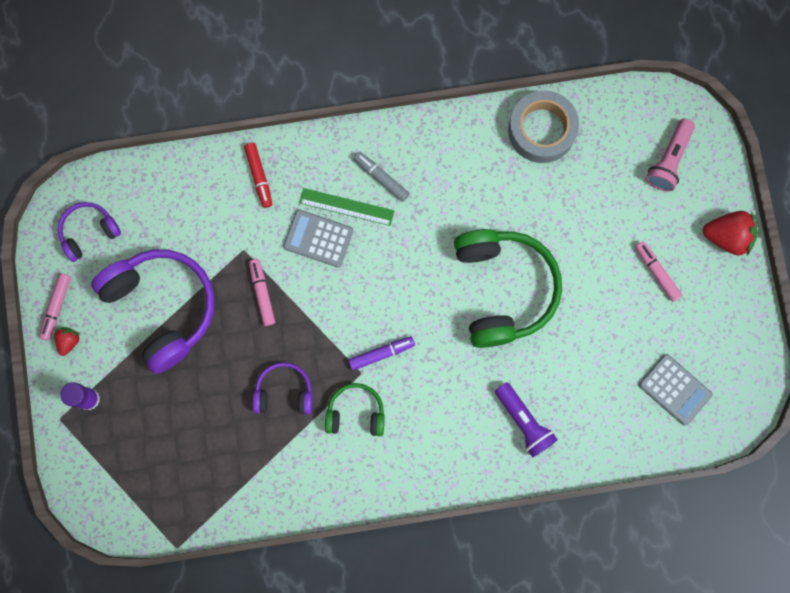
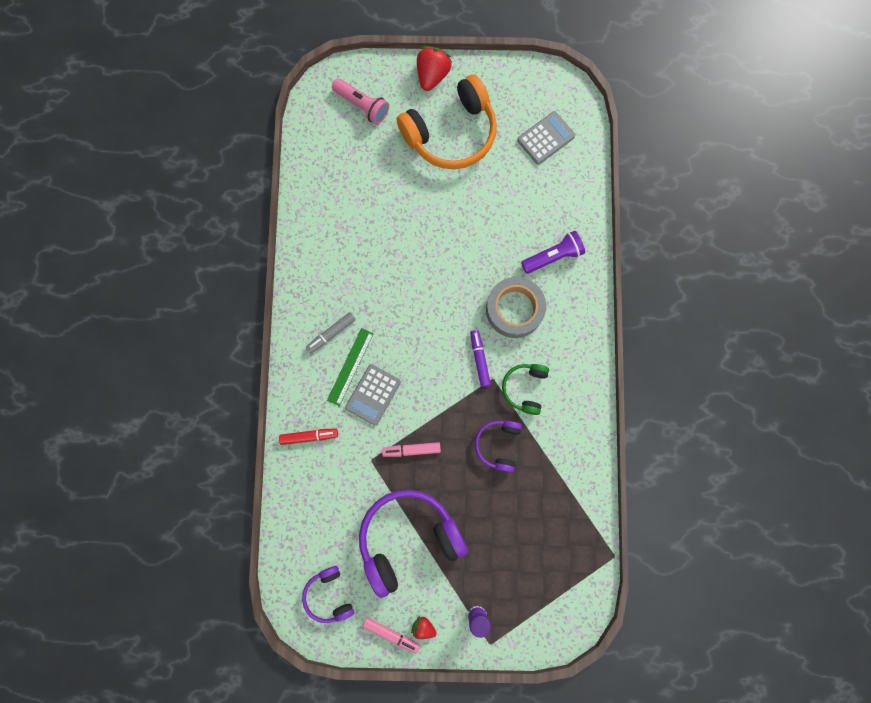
camera: 80 degrees left, 0 degrees up
(503, 289) = (443, 253): green headphones -> none
(541, 130) = (317, 197): grey tape -> grey tape (514, 309)
(656, 272) = (451, 133): pink marker -> orange headphones

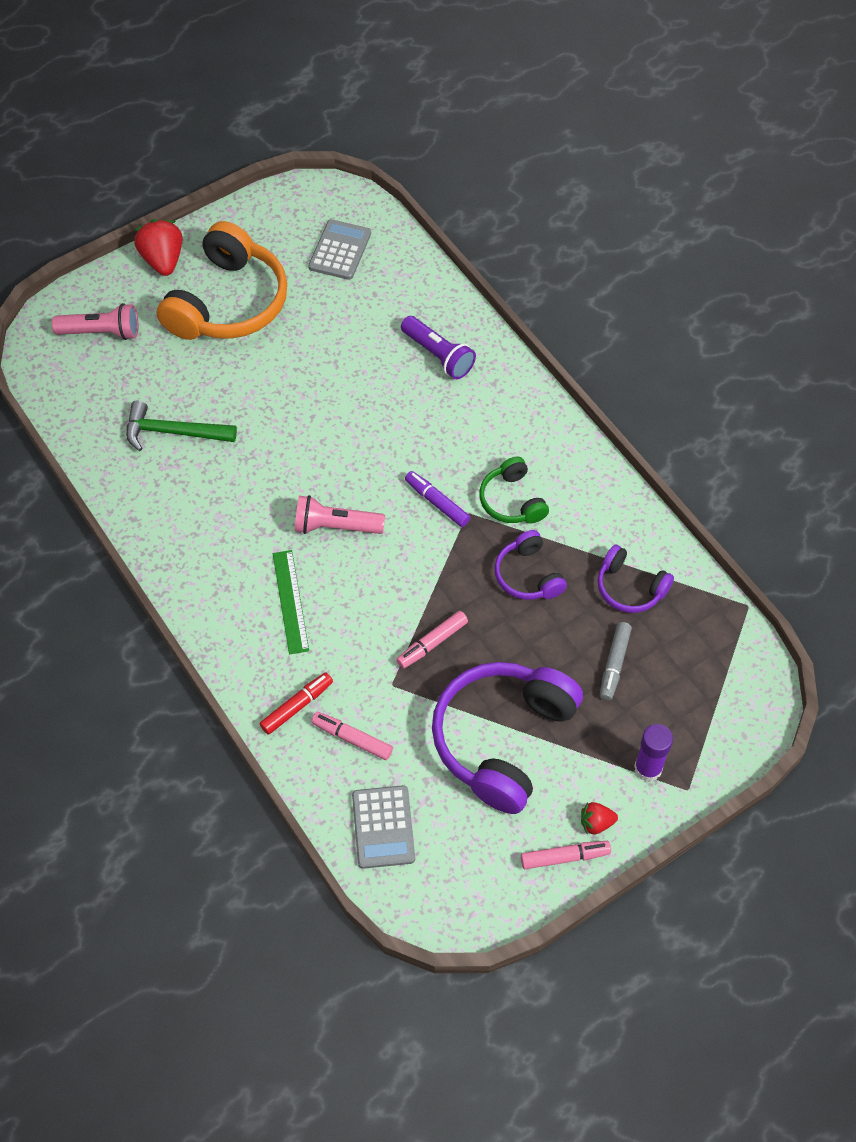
camera: 35 degrees left, 20 degrees down
(326, 478) = (352, 738): none -> pink marker
(329, 595) = (456, 865): purple headphones -> purple headphones (630, 587)
(331, 333) = (240, 581): grey marker -> grey marker (614, 664)
(359, 205) = (173, 432): none -> green hammer
(373, 394) = (341, 614): grey calculator -> grey calculator (383, 827)
(409, 334) = (335, 526): none -> pink flashlight
(514, 309) = (437, 431): grey tape -> none
(553, 256) = (438, 355): purple flashlight -> purple flashlight turned 105 degrees clockwise

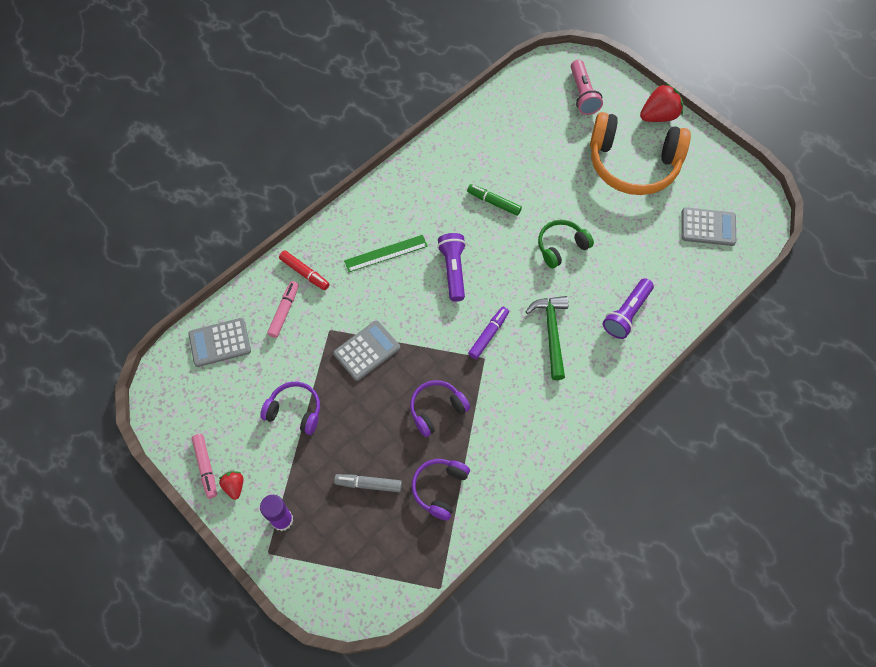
camera: 80 degrees right, 5 degrees up
(173, 432) = (509, 155): green hammer -> green hammer (551, 333)
(244, 463) = (494, 202): none -> green marker
(335, 526) = (453, 270): pink flashlight -> purple flashlight
(432, 643) = (367, 351): pink marker -> grey calculator
(503, 739) = (295, 411): purple headphones -> purple headphones, size x0.51
(512, 500) = (502, 388): green headphones -> green headphones (561, 247)

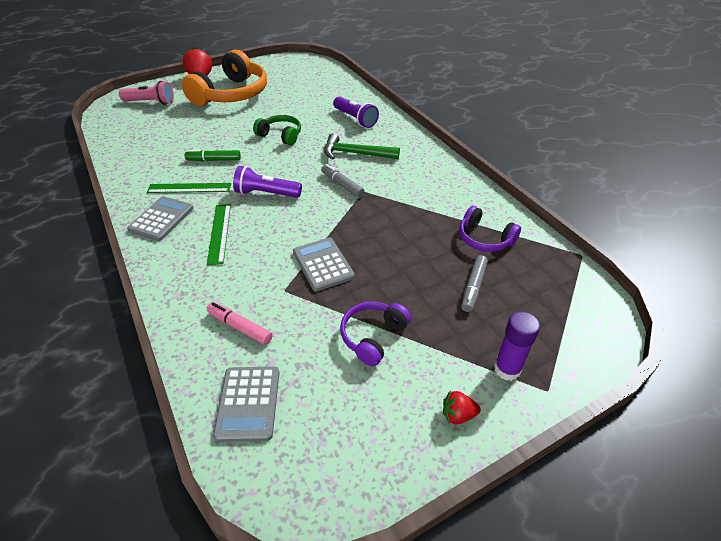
camera: 75 degrees left, 20 degrees down
(206, 467) = (425, 446): pink marker -> none
(304, 273) = (200, 300): red marker -> none
(436, 410) = (404, 227): purple headphones -> none
(442, 201) = (189, 188): none -> green ruler
(488, 335) = (342, 185): purple marker -> grey marker
(494, 202) = (214, 160): green marker -> green marker turned 45 degrees clockwise
(561, 247) = (280, 135): green headphones -> green headphones turned 135 degrees clockwise
(708, 227) = (304, 78): grey calculator -> grey calculator (161, 219)

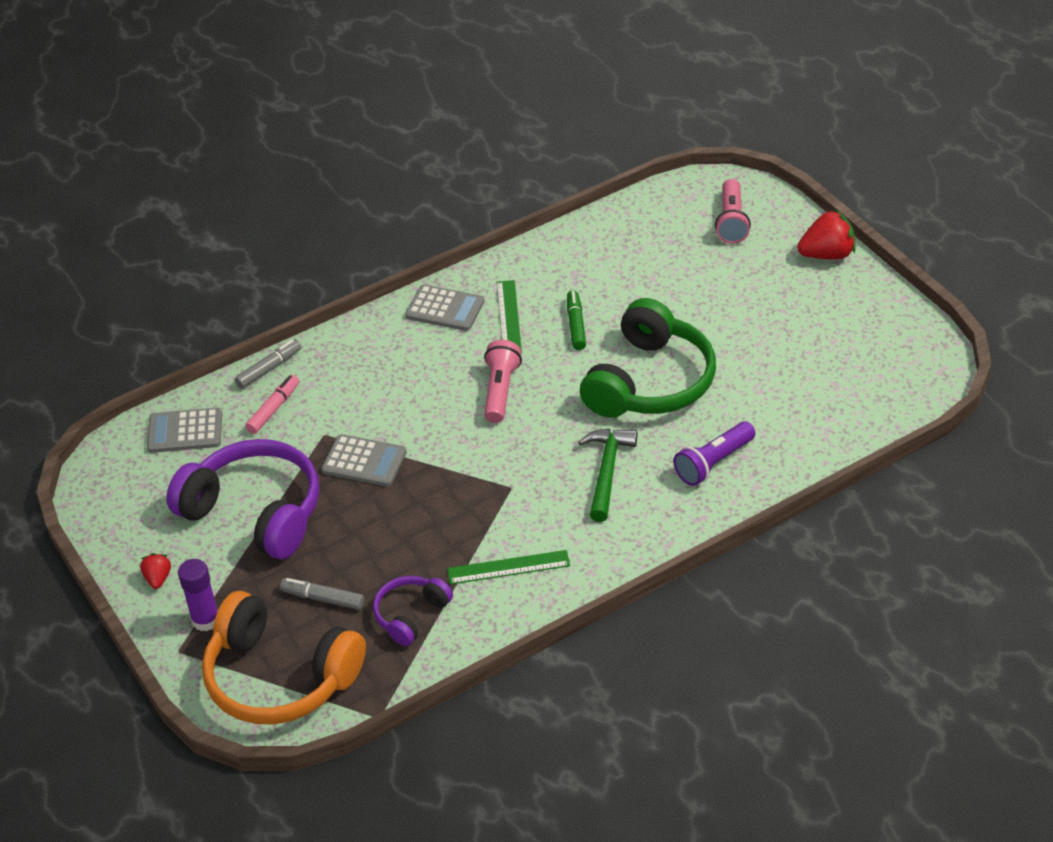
camera: 90 degrees right, 0 degrees up
(219, 233) = (420, 363): green ruler -> green ruler (508, 567)
(231, 94) = (775, 303): orange headphones -> orange headphones (279, 677)
(266, 193) = (500, 391): purple flashlight -> pink flashlight
(280, 135) = (650, 382): green headphones -> green headphones, size x1.96
(323, 264) = (364, 461): grey calculator -> grey calculator turned 45 degrees clockwise
(342, 185) = (524, 464): grey marker -> grey marker (269, 369)
(373, 336) = (255, 512): purple headphones -> purple headphones, size x1.96

